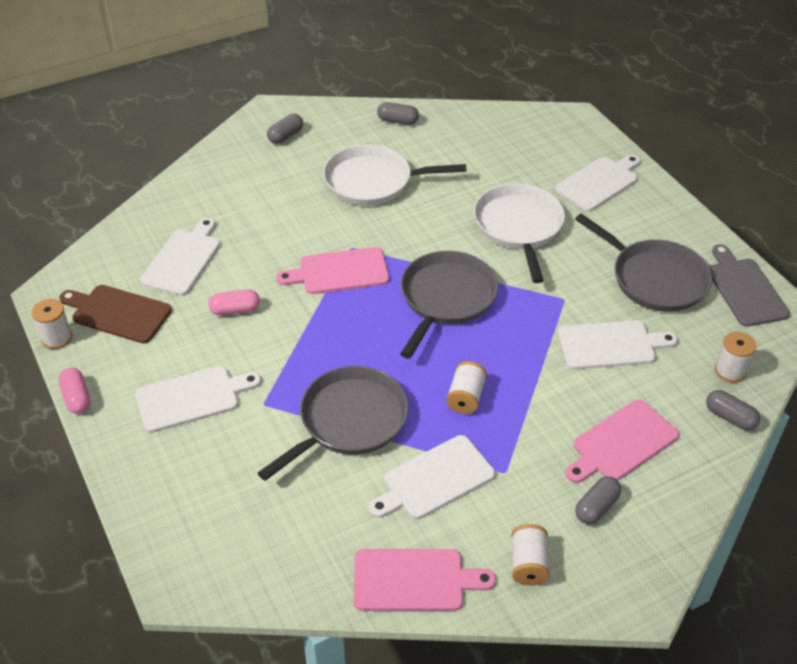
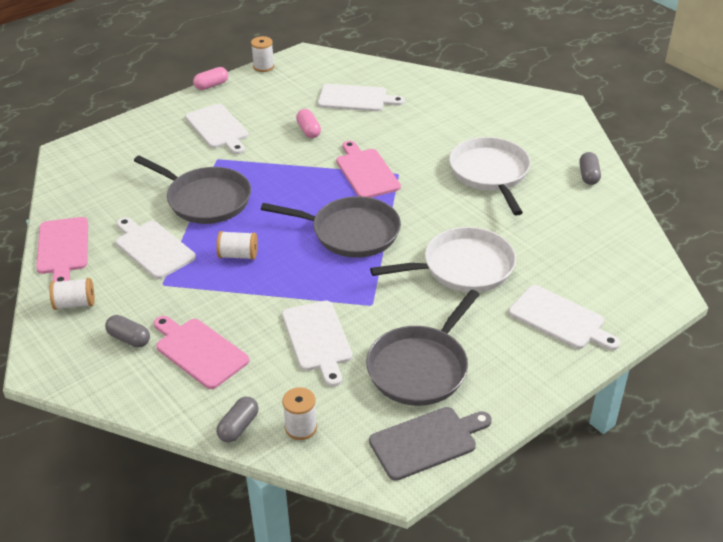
camera: 80 degrees right, 5 degrees down
(118, 313) = (292, 84): brown cutting board -> none
(285, 136) = (530, 118): grey capsule -> none

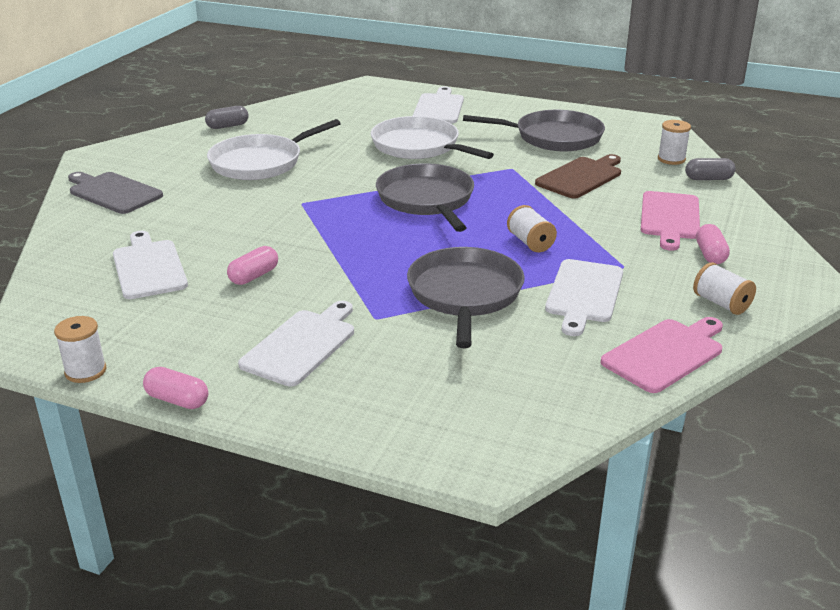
camera: 120 degrees left, 10 degrees down
(129, 338) = (710, 254): grey capsule -> pink capsule
(317, 339) = (581, 177): white cutting board -> brown cutting board
(366, 172) = (314, 219): pink cutting board -> none
(427, 441) = (615, 122): grey cutting board -> grey cutting board (113, 192)

